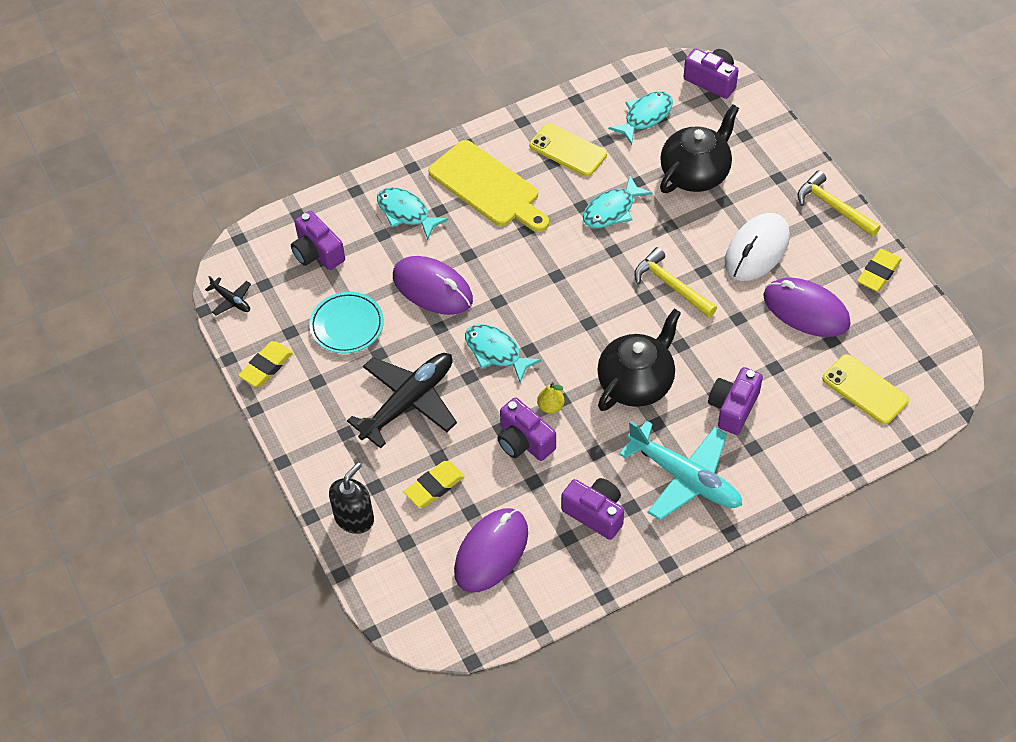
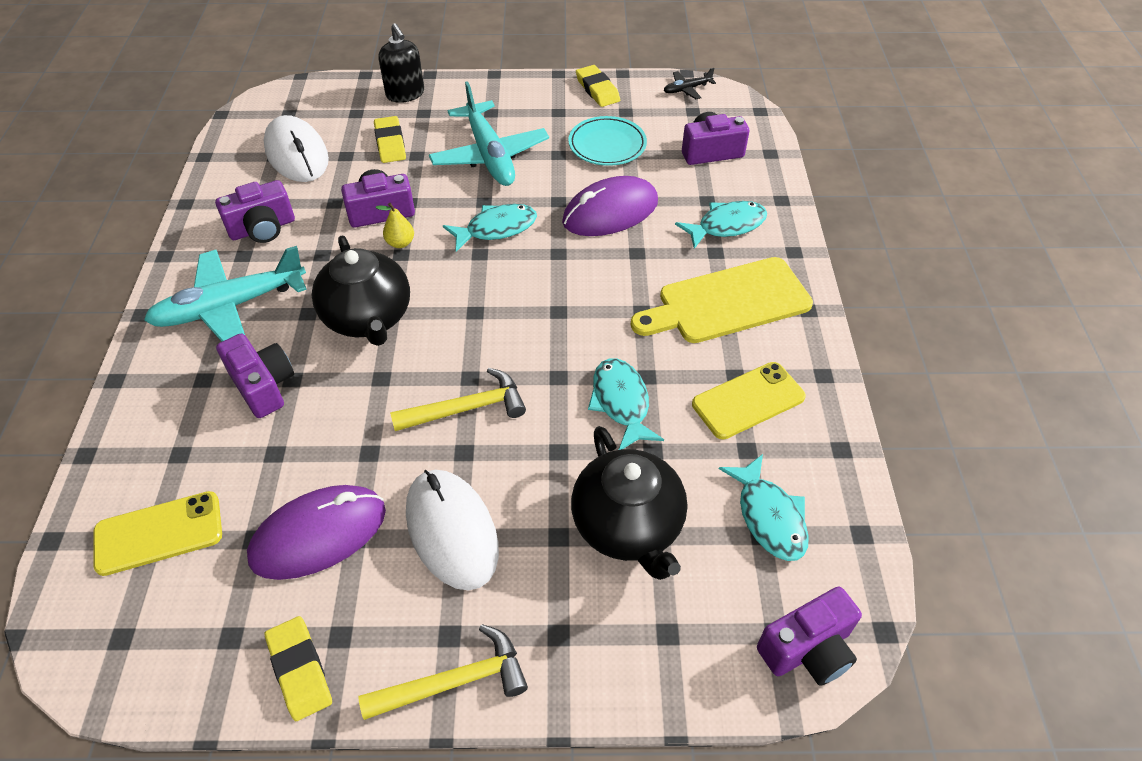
camera: 115 degrees right, 5 degrees down
(408, 402) = (489, 155): black plane -> turquoise plane
(491, 552) = (297, 154): purple mouse -> white mouse

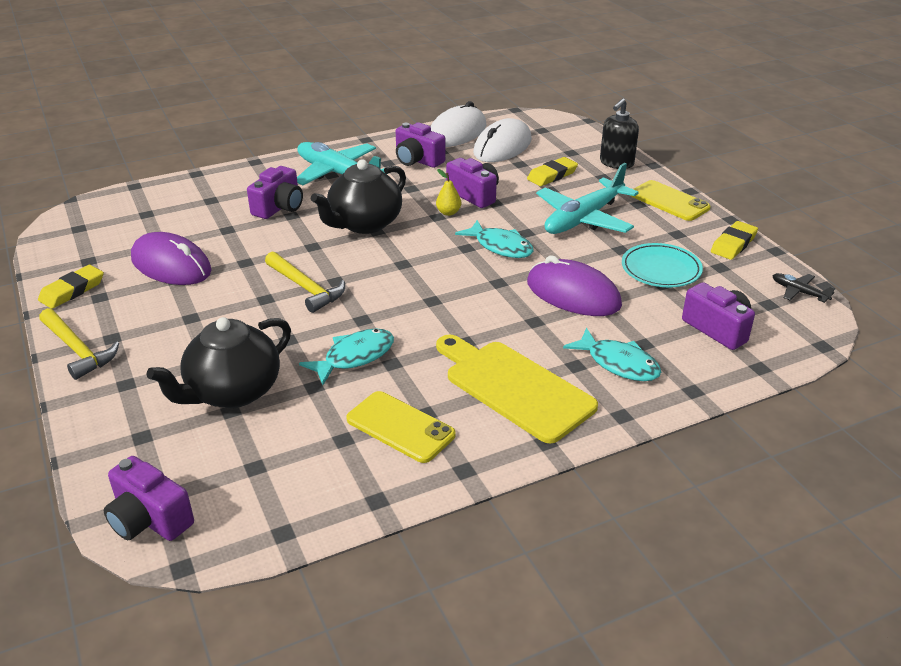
camera: 65 degrees right, 15 degrees down
(159, 533) = (151, 214): yellow phone -> yellow phone (669, 201)
(451, 531) = (195, 314): white mouse -> white mouse (457, 133)
(769, 516) = (276, 468): turquoise fish -> none

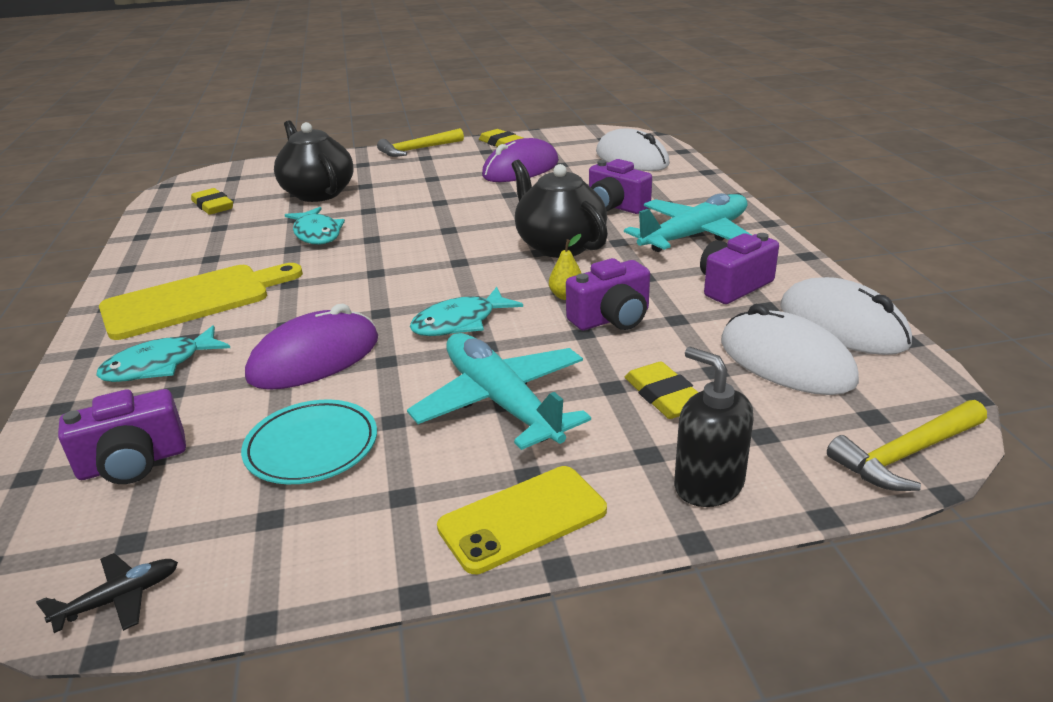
camera: 105 degrees right, 5 degrees down
(149, 519) = (217, 176): purple camera -> none
(153, 208) = (631, 159): none -> white mouse
(306, 288) = (444, 217): yellow hammer -> yellow hammer (906, 455)
(400, 427) = (205, 247): yellow phone -> none
(733, 244) = (324, 562): yellow eraser -> yellow eraser (213, 206)

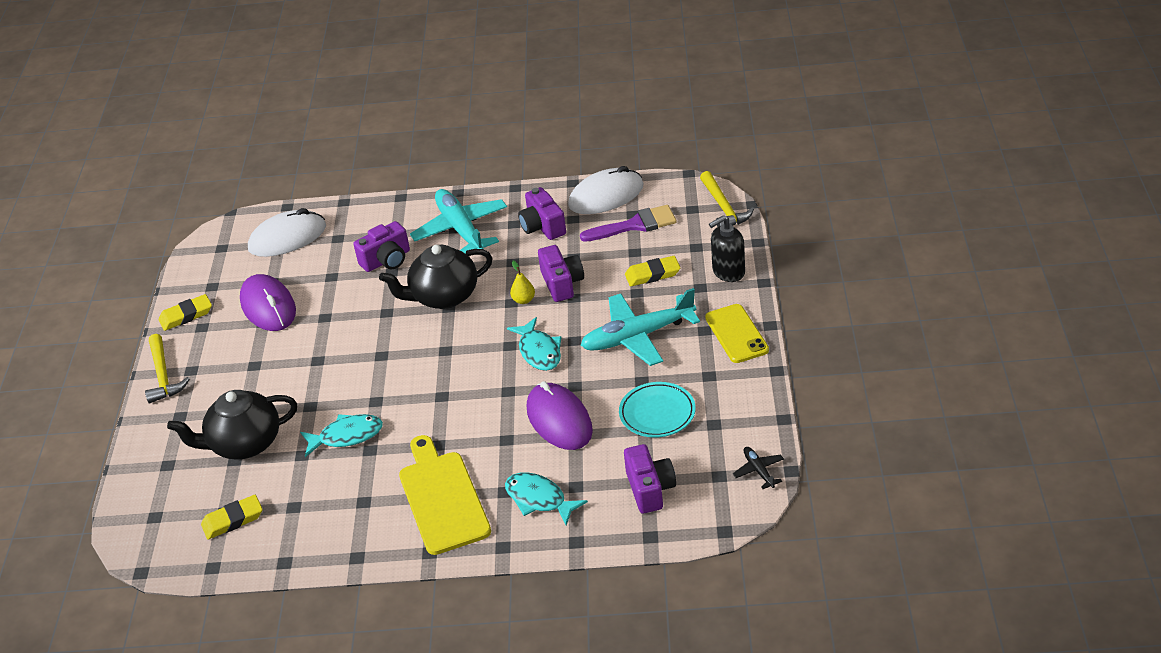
camera: 75 degrees left, 10 degrees up
(160, 365) = (539, 499): turquoise fish -> turquoise fish turned 150 degrees clockwise
(786, 361) = (635, 225): white mouse -> purple brush

